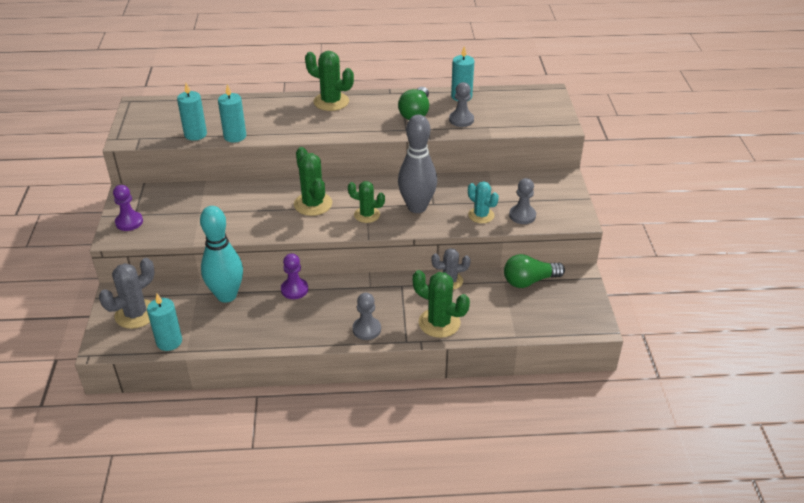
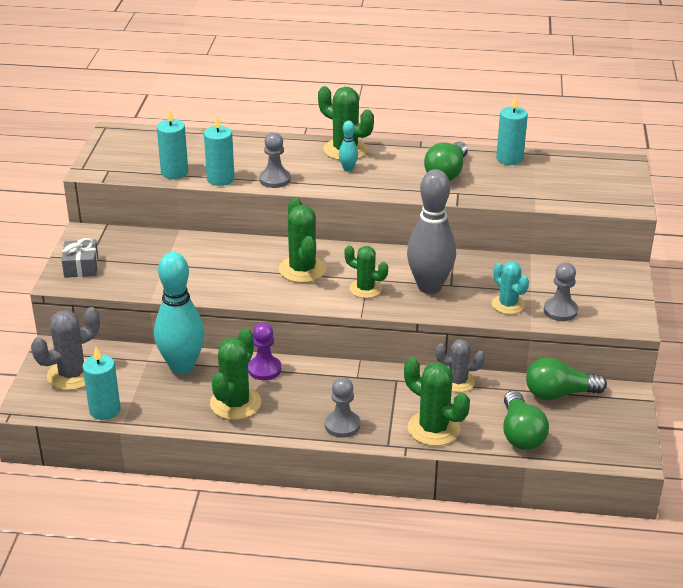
camera: 10 degrees right, 5 degrees down
(129, 222) = (81, 267): purple pawn -> grey gift
(277, 322) = (235, 403): none -> green cactus
(337, 117) = (348, 169): none -> turquoise bowling pin
(461, 120) = (502, 186): grey pawn -> grey pawn (275, 179)
(507, 318) = (521, 433): none -> green light bulb

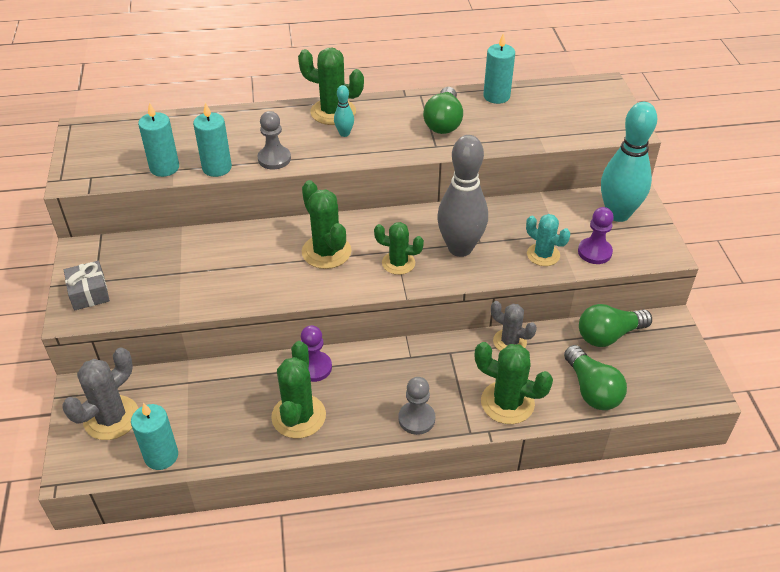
camera: 15 degrees left, 10 degrees up
(182, 366) = (227, 382): turquoise bowling pin -> turquoise bowling pin (618, 214)
(458, 382) = (509, 342): grey cactus -> grey cactus turned 45 degrees clockwise
(560, 311) = (594, 252): grey pawn -> purple pawn

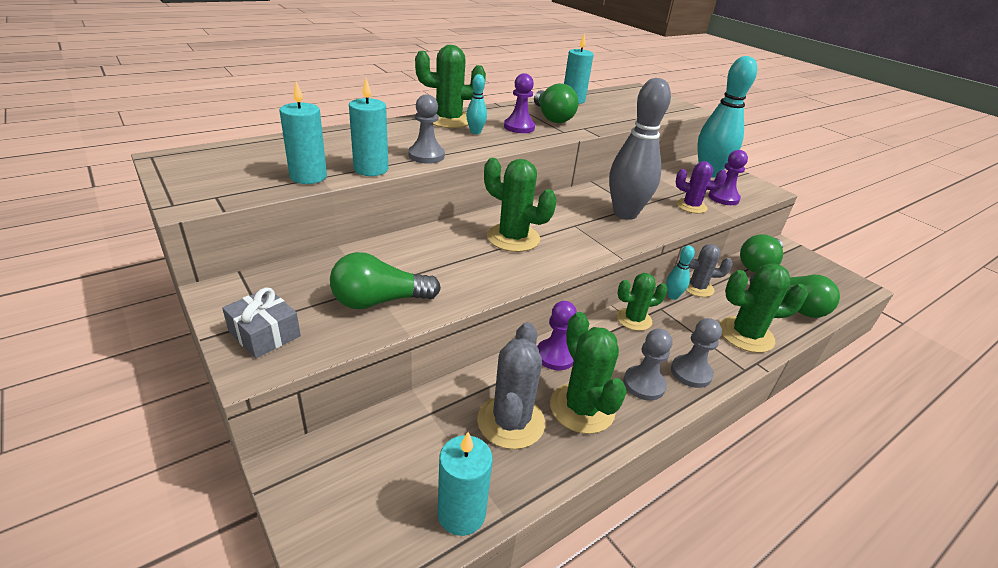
camera: 30 degrees left, 10 degrees down
(111, 418) = (359, 490): grey cactus -> grey cactus (511, 422)
(177, 287) = (379, 301): none -> green light bulb
(365, 415) = (644, 384): none -> grey pawn
(394, 133) = (519, 127): none -> purple pawn
(398, 263) = (587, 233): green cactus -> green cactus (634, 319)
(474, 343) = (672, 296): none -> turquoise bowling pin
(543, 255) = (691, 206): turquoise cactus -> purple cactus

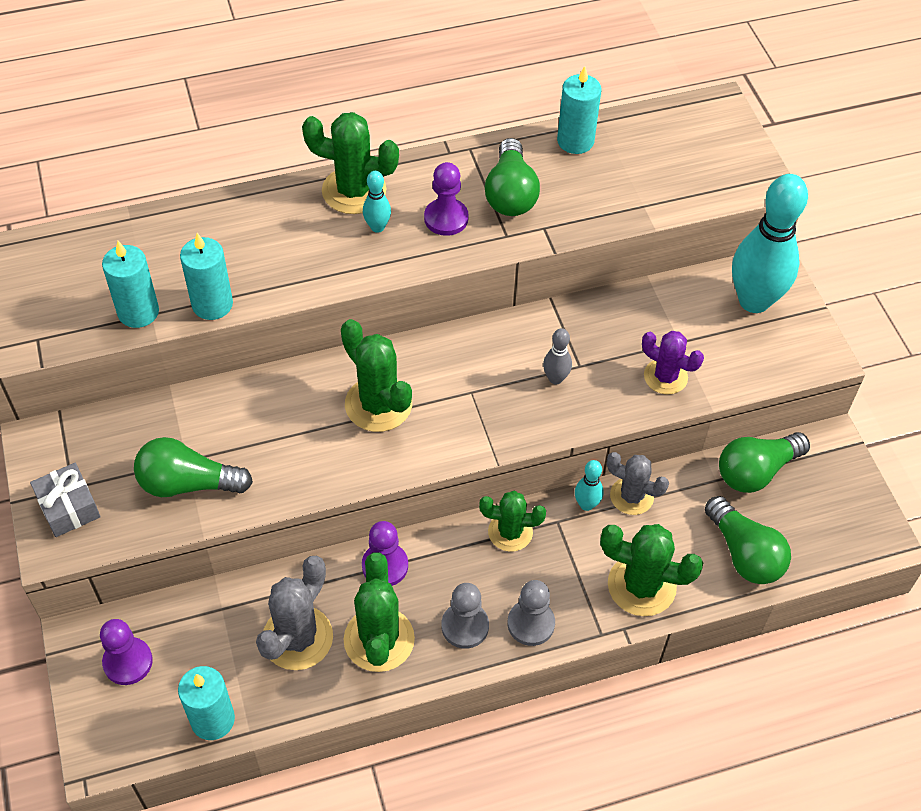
camera: 20 degrees right, 20 degrees up
(426, 156) = (289, 281): grey pawn -> none
(625, 213) = (555, 378): grey bowling pin -> grey bowling pin, size x0.43
(723, 198) = (731, 365): purple pawn -> purple pawn (128, 662)

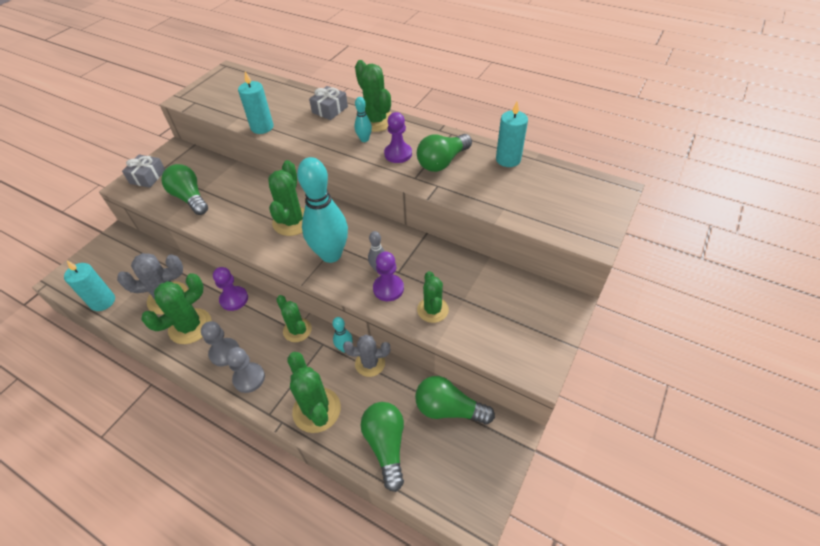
camera: 50 degrees right, 5 degrees down
(128, 662) = (114, 256): purple pawn -> purple pawn (388, 288)
(138, 312) = (236, 114): turquoise candle -> none
(267, 215) = (330, 110): none -> grey gift
(631, 496) = (370, 363): grey cactus -> grey cactus turned 75 degrees counterclockwise
(665, 377) = (432, 310): purple cactus -> green cactus
(744, 553) = (386, 445): green light bulb -> green light bulb turned 150 degrees clockwise
(754, 301) = (534, 311): turquoise bowling pin -> turquoise bowling pin (331, 254)

